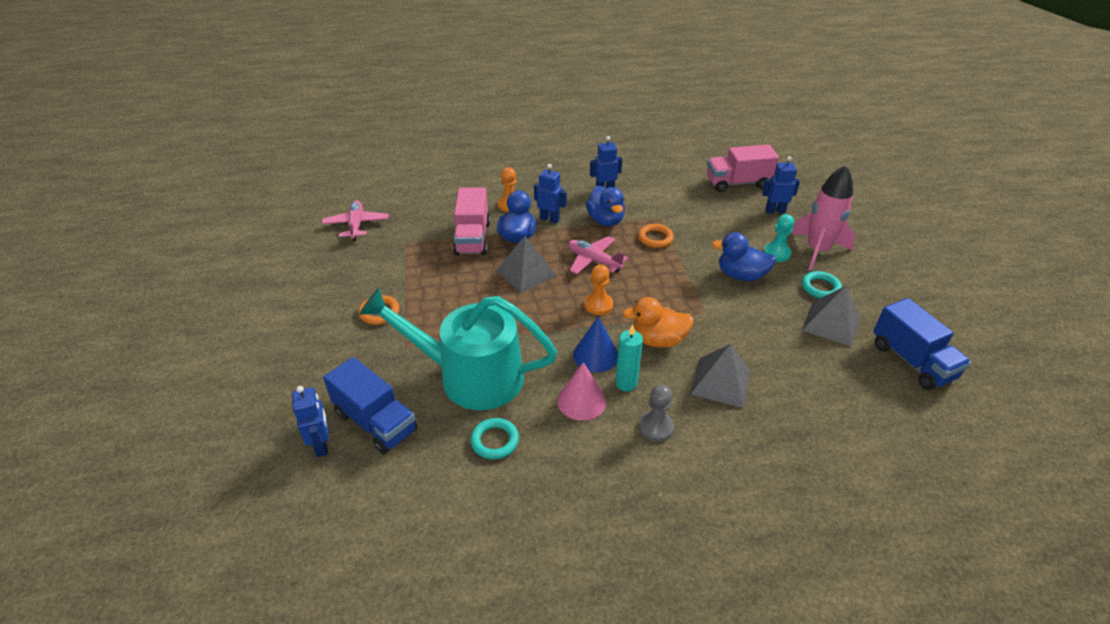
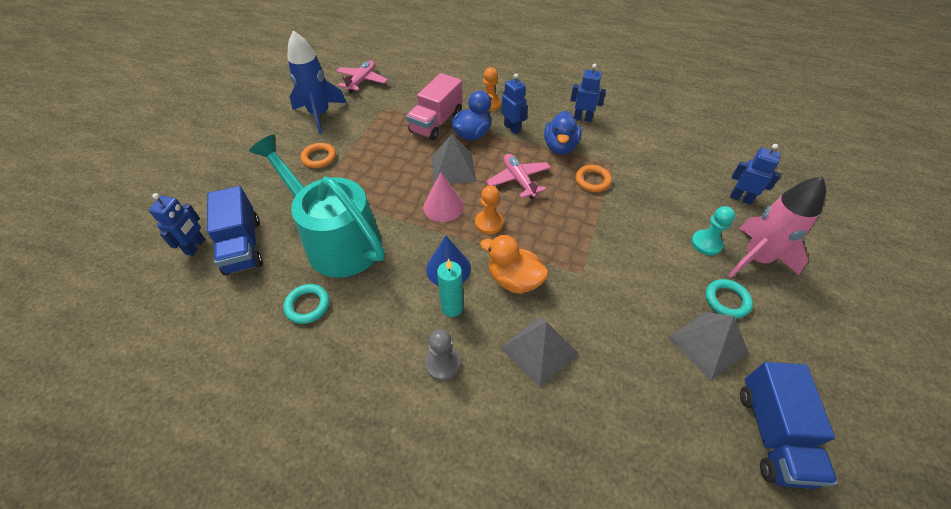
camera: 30 degrees right, 10 degrees up
(340, 272) = (320, 115): none -> blue rocket
(581, 401) = (402, 305): pink cone -> pink cone (443, 206)
(737, 183) = (722, 155): pink truck -> none
(741, 275) = (648, 251): blue duck -> none

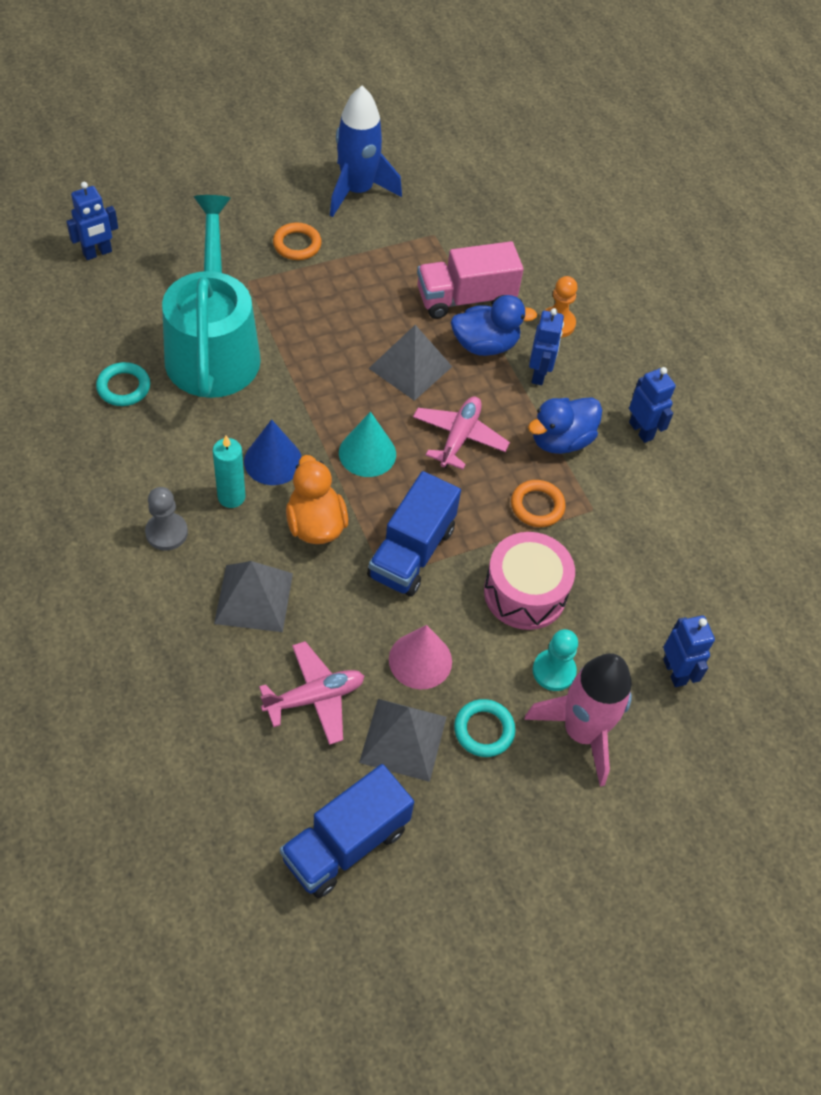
camera: 40 degrees right, 5 degrees up
(243, 246) = (133, 285): blue truck -> blue truck (411, 552)
(362, 81) = (453, 180): pink plane -> pink plane (315, 697)
(443, 206) = (347, 399): pink cone -> pink cone (420, 660)
(489, 223) = (367, 453): orange pawn -> turquoise cone
(644, 221) = (525, 593): none -> pink drum

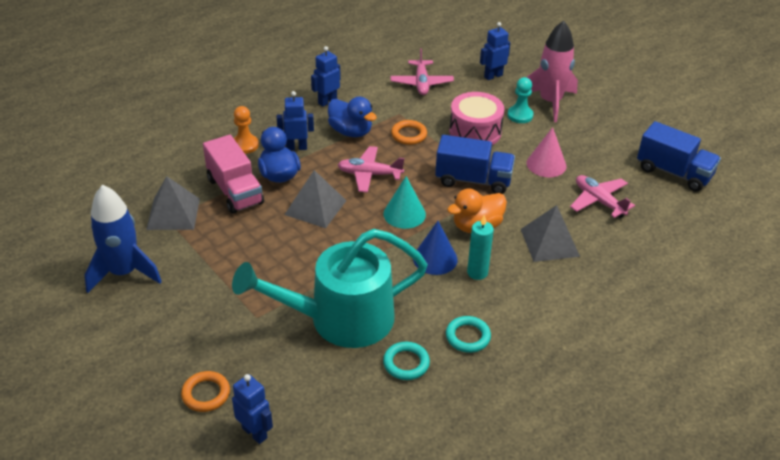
camera: 100 degrees left, 15 degrees down
(166, 532) = (526, 298): grey pawn -> none
(297, 244) = (203, 296): orange ring -> orange ring (206, 394)
(403, 739) = (599, 162): grey pyramid -> grey pyramid (173, 214)
(484, 730) = (573, 135): turquoise ring -> turquoise ring (468, 337)
(669, 561) = (421, 83): none -> pink plane

